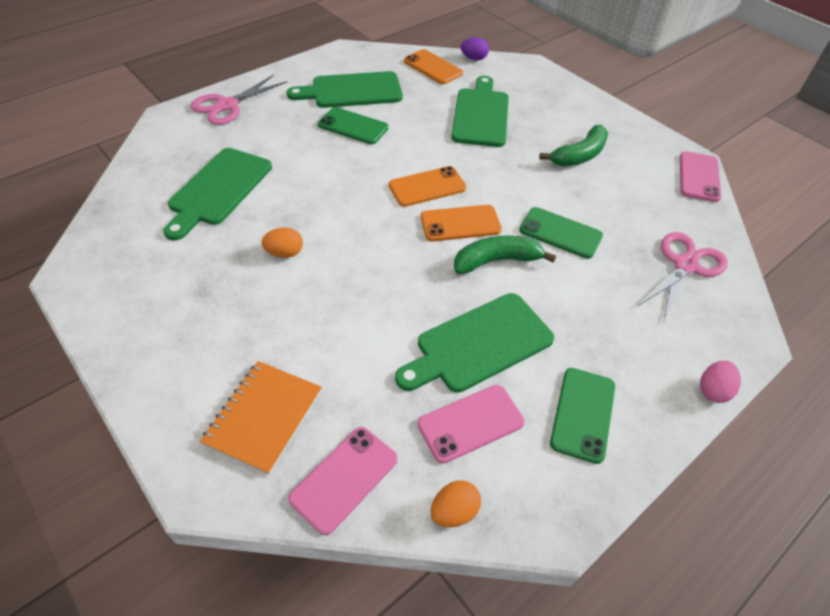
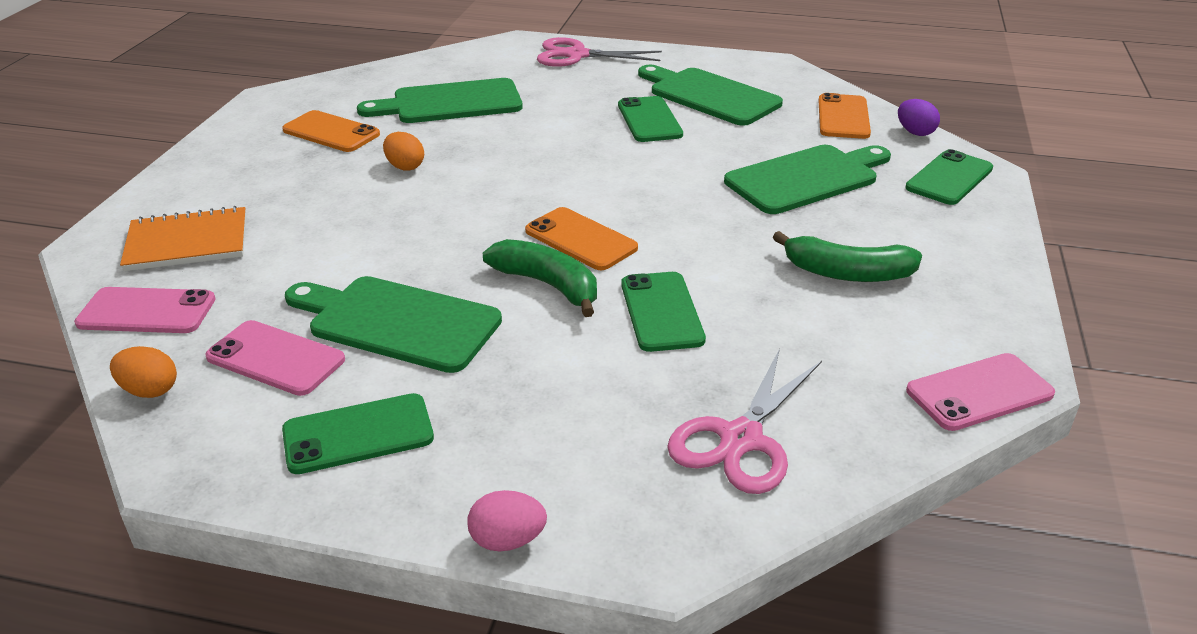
camera: 55 degrees right, 15 degrees down
(427, 187) = (614, 197): orange phone -> orange phone (331, 132)
(527, 77) = (949, 178): none -> green phone
(685, 265) = (741, 439): pink scissors -> pink scissors turned 120 degrees clockwise

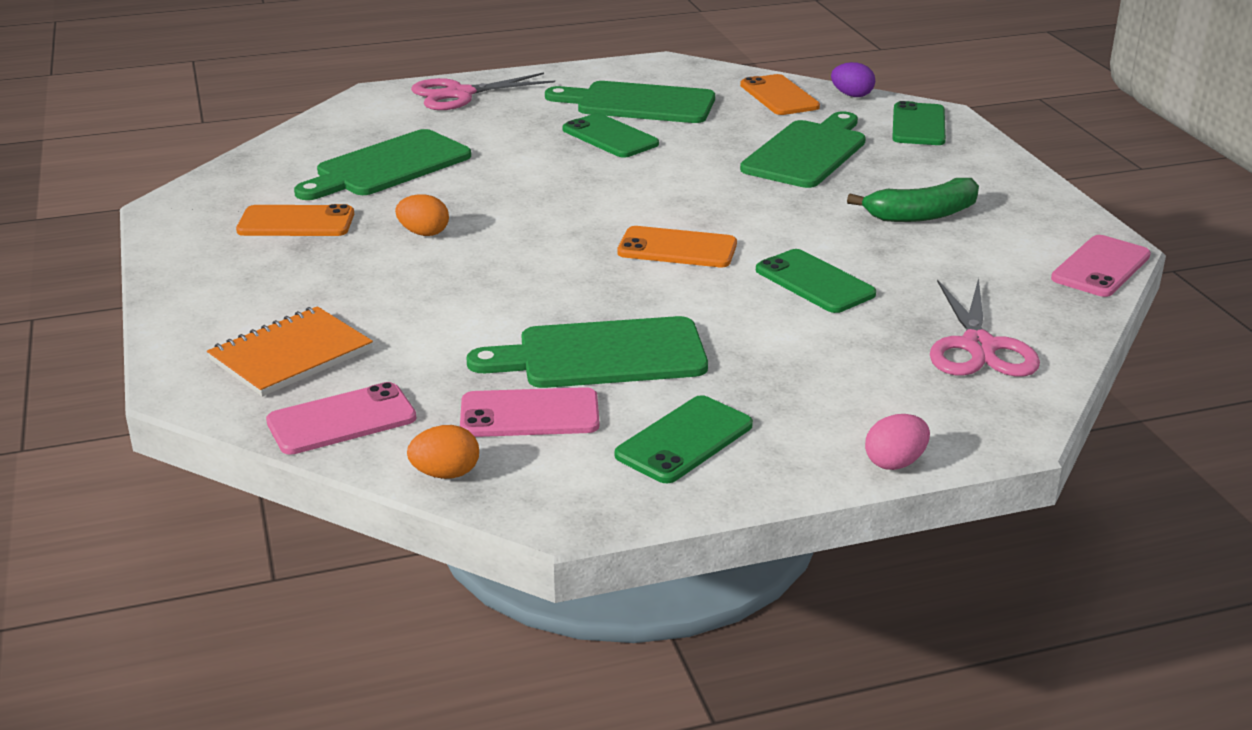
camera: 30 degrees left, 5 degrees down
(548, 285) = (696, 290): green banana -> none

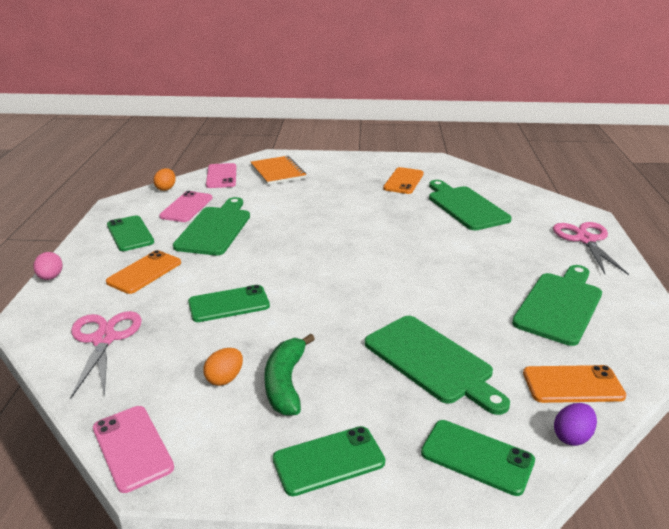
camera: 110 degrees right, 0 degrees up
(424, 233) = (373, 206): orange egg -> orange egg (225, 378)
(610, 137) = (491, 280): green phone -> green phone (328, 461)
(677, 248) = (306, 269): orange phone -> orange phone (144, 272)
(978, 347) = (104, 339): pink scissors -> pink scissors turned 60 degrees clockwise

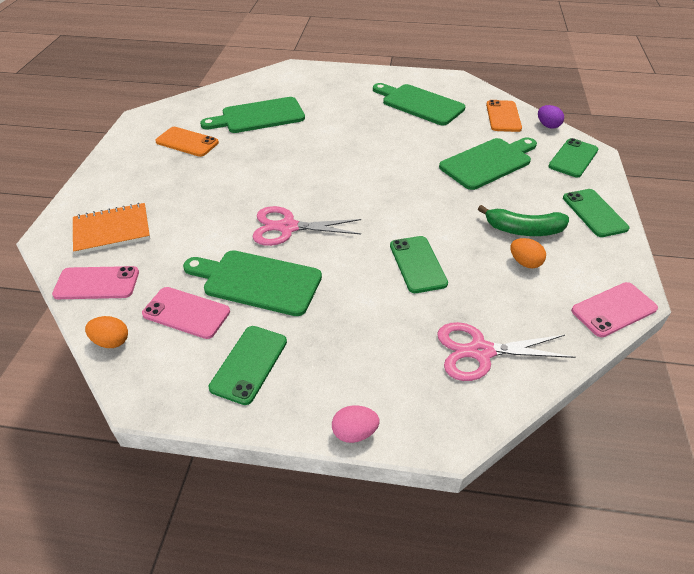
camera: 85 degrees left, 15 degrees up
(130, 234) = (249, 364): green phone -> green phone turned 45 degrees counterclockwise
(144, 272) = (352, 336): orange phone -> none
(585, 240) = (332, 77): pink scissors -> pink scissors (288, 227)

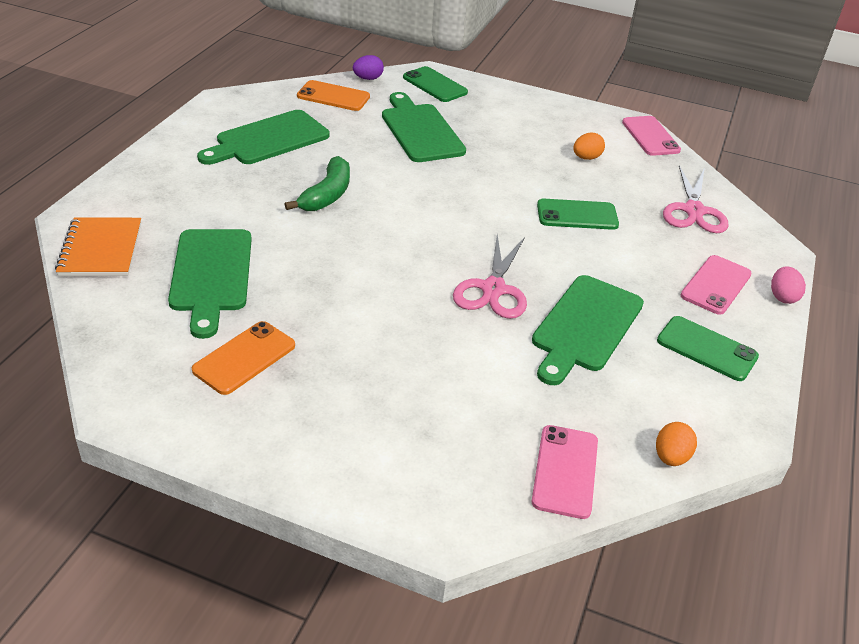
camera: 80 degrees left, 5 degrees down
(112, 230) = (452, 454): orange notebook -> orange notebook (101, 249)
(186, 313) = (629, 389): pink phone -> pink phone (715, 285)
(524, 230) = (540, 144): green banana -> green banana (327, 195)
(594, 213) = (525, 103): green phone -> none

